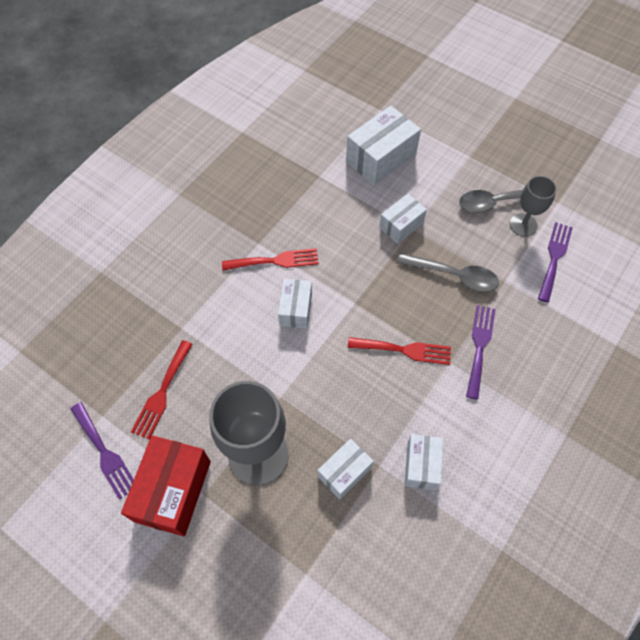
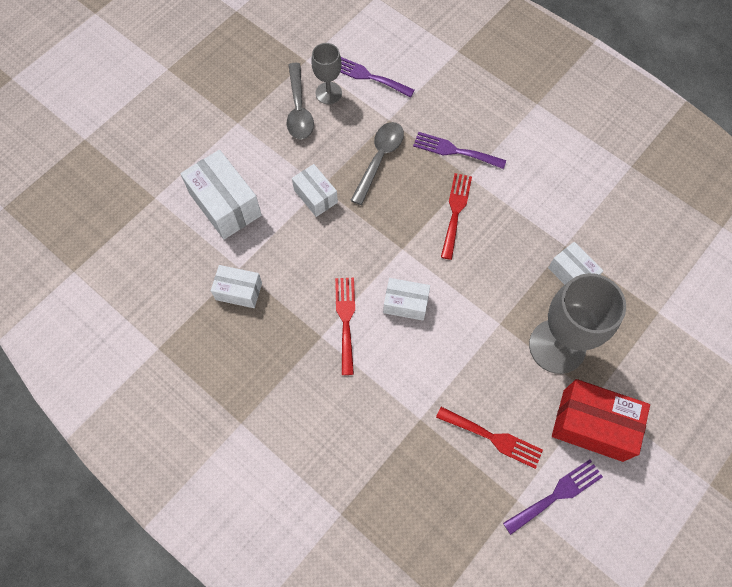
camera: 85 degrees left, 5 degrees up
(421, 465) = (564, 212): white box -> white box (239, 291)

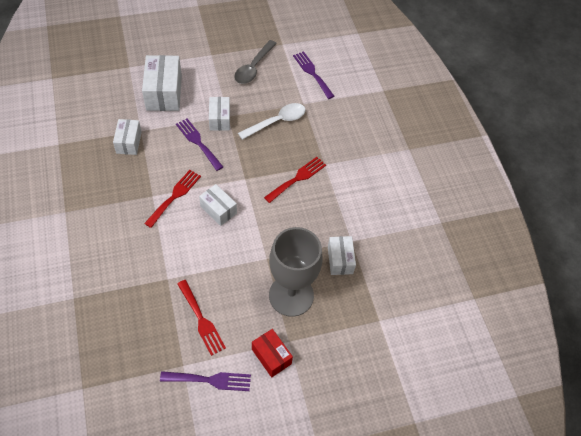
camera: 30 degrees right, 10 degrees down
(239, 291) = (129, 142): white box -> white box turned 45 degrees clockwise
(328, 93) = (279, 69): grey goblet -> none
(379, 159) = (277, 122): grey spoon -> white spoon
(454, 151) = (328, 144): purple fork -> purple fork (198, 142)
(592, 425) = (271, 356): red box -> red box, size x0.60

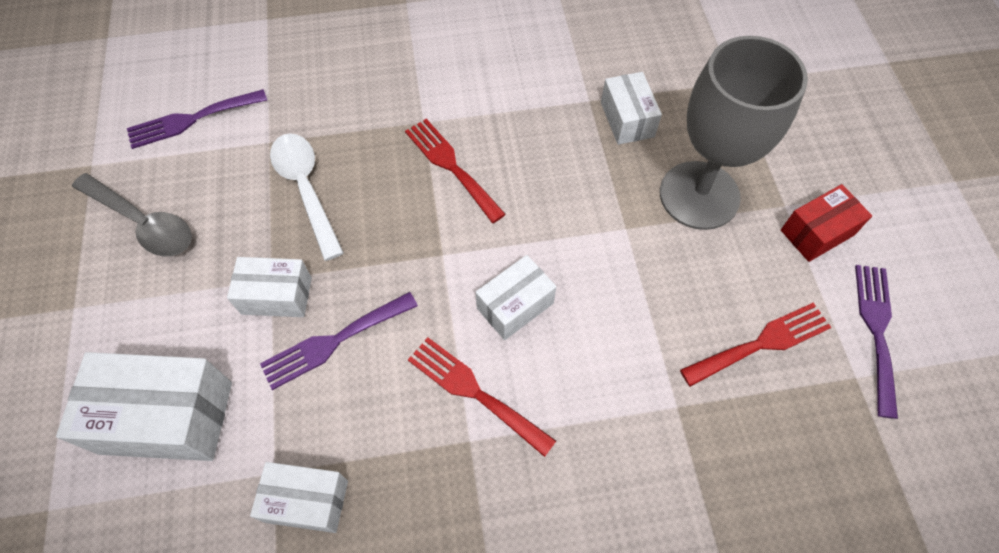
camera: 80 degrees left, 5 degrees up
(340, 260) = (627, 119): white box -> white box turned 75 degrees clockwise

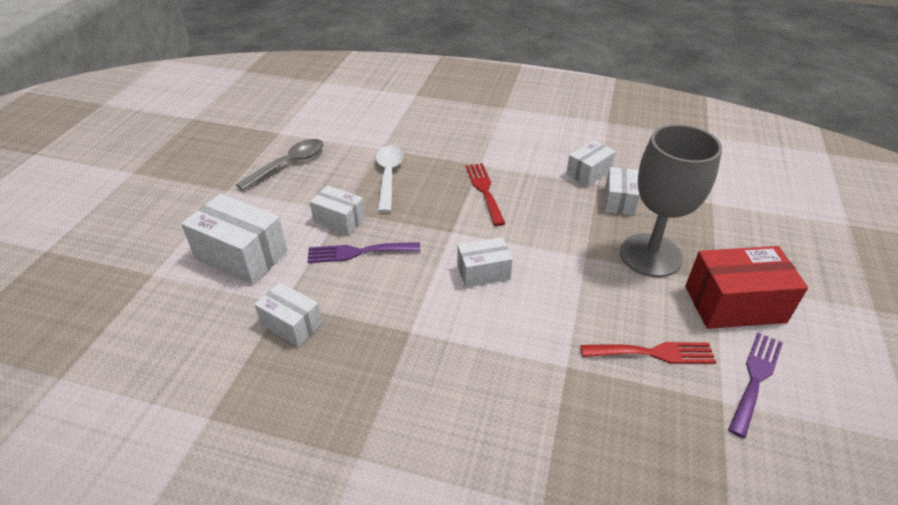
camera: 25 degrees right, 20 degrees down
(142, 222) = (288, 164): grey spoon -> grey spoon turned 105 degrees counterclockwise
(191, 120) = (344, 127): purple fork -> none
(474, 392) = (429, 307): red fork -> none
(570, 85) = (588, 173): none -> white box
(817, 232) = (734, 304): red box -> red box, size x1.67

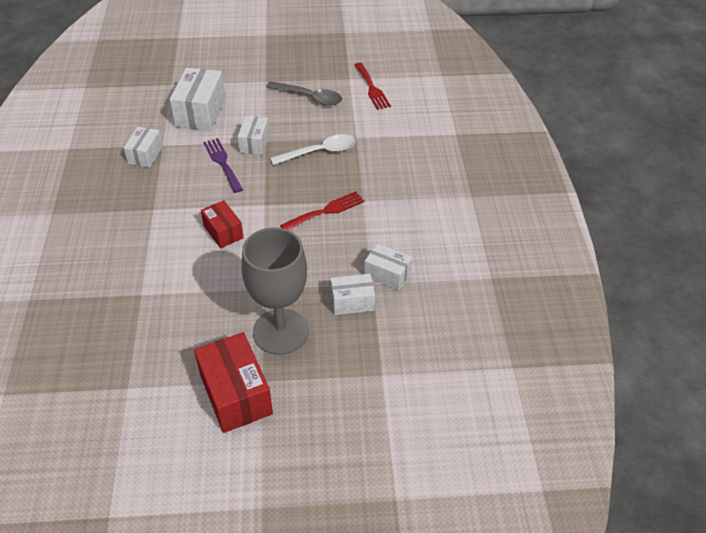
camera: 70 degrees right, 5 degrees up
(483, 272) = (223, 232): white box -> red box
(653, 353) = (165, 343): red fork -> red fork (372, 88)
(755, 378) = (154, 409): purple fork -> none

